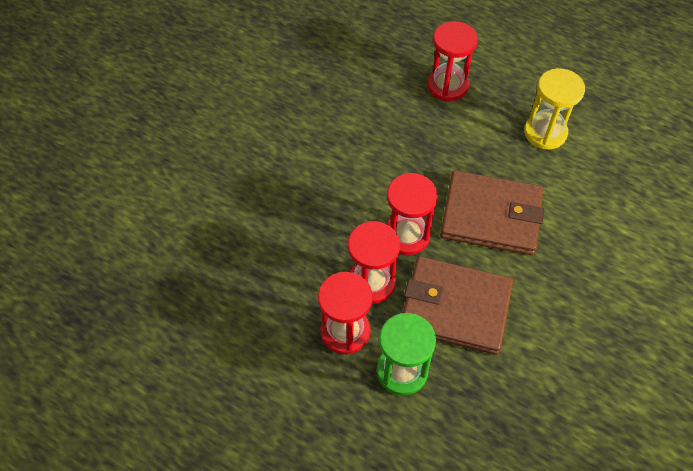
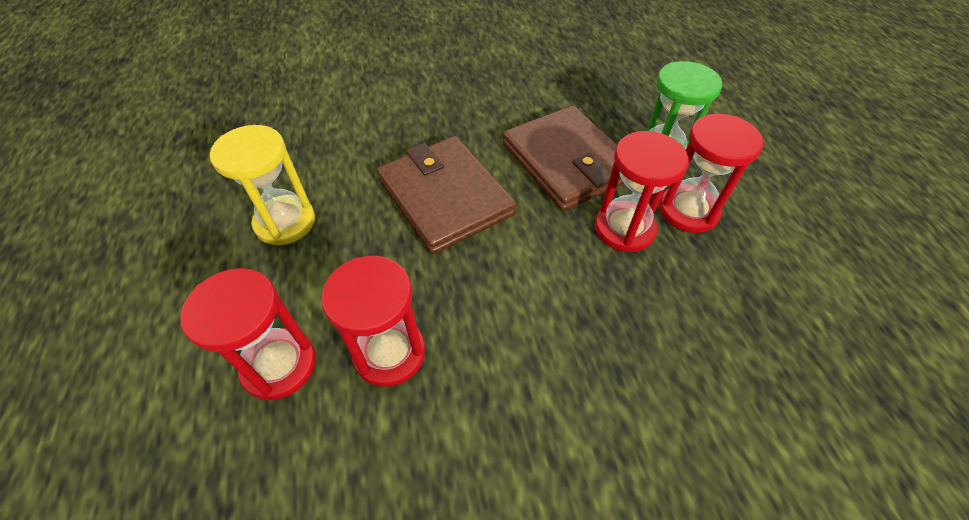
camera: 135 degrees left, 5 degrees down
(406, 235) = (544, 240): red hourglass -> red hourglass (389, 353)

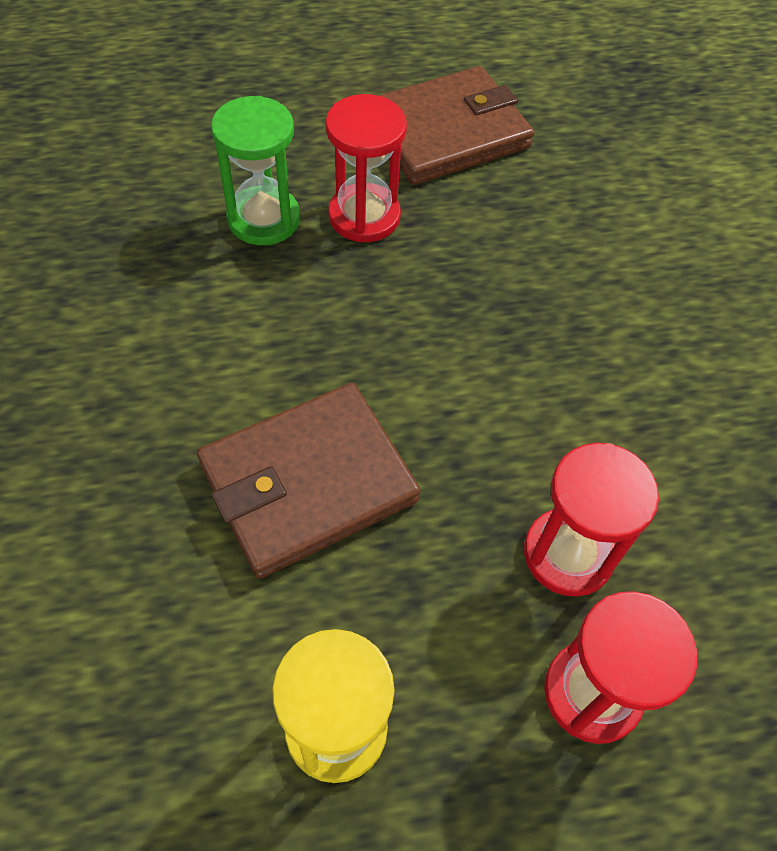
camera: 90 degrees left, 5 degrees up
(566, 161) = (257, 322): brown wallet -> brown wallet (447, 132)
(624, 228) = (387, 283): red hourglass -> none

